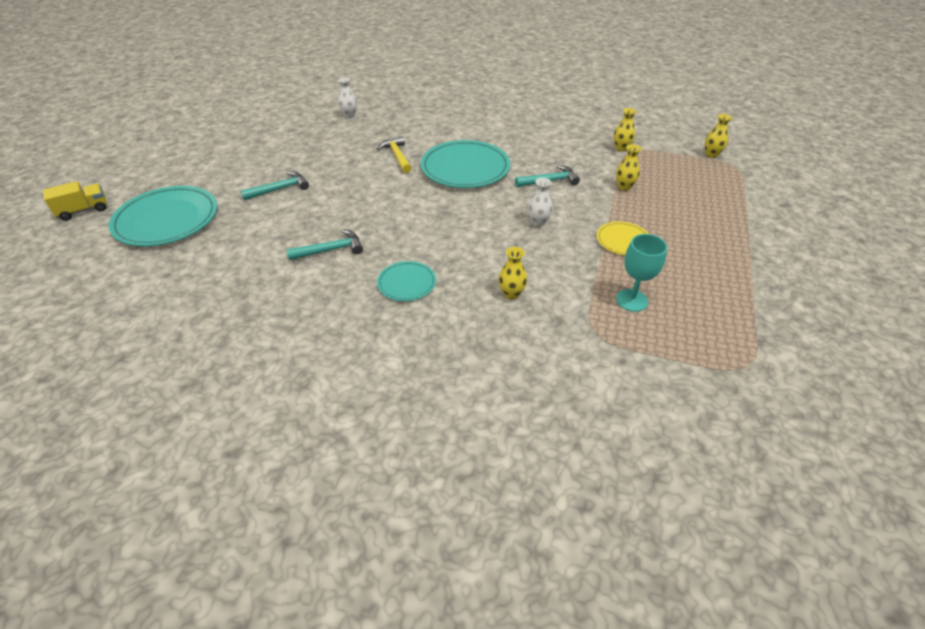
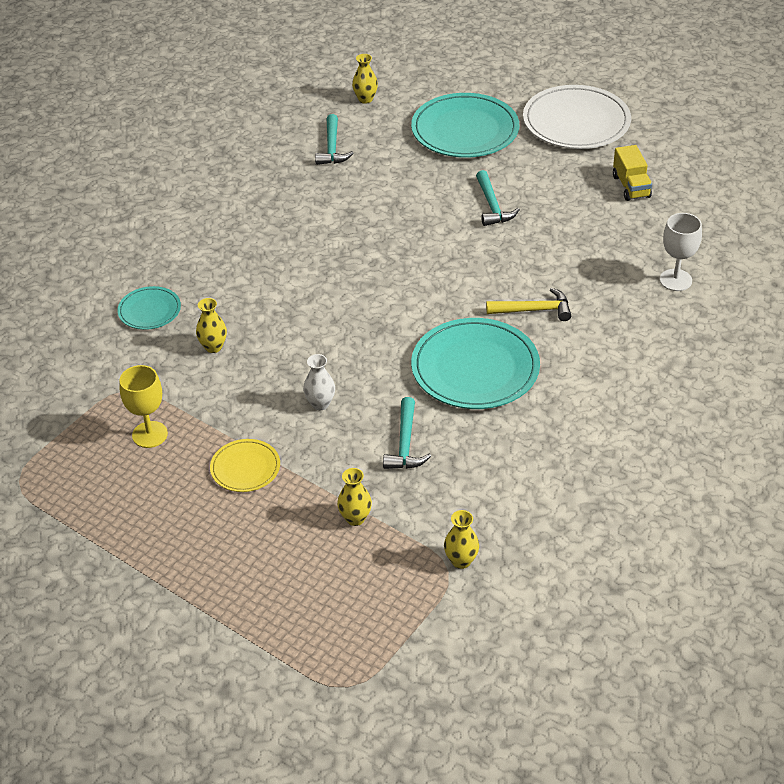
camera: 110 degrees right, 0 degrees up
(83, 210) = (508, 80): yellow truck -> yellow truck (631, 186)
(161, 169) = (576, 122): none -> white plate
(331, 250) = (354, 234): turquoise hammer -> turquoise hammer (332, 148)
(349, 115) = (675, 280): white vase -> white goblet
(406, 283) = (272, 278): turquoise plate -> turquoise plate (149, 311)
(631, 300) = (150, 434): turquoise goblet -> yellow goblet
(711, 154) = (394, 674): yellow vase -> yellow vase (365, 99)

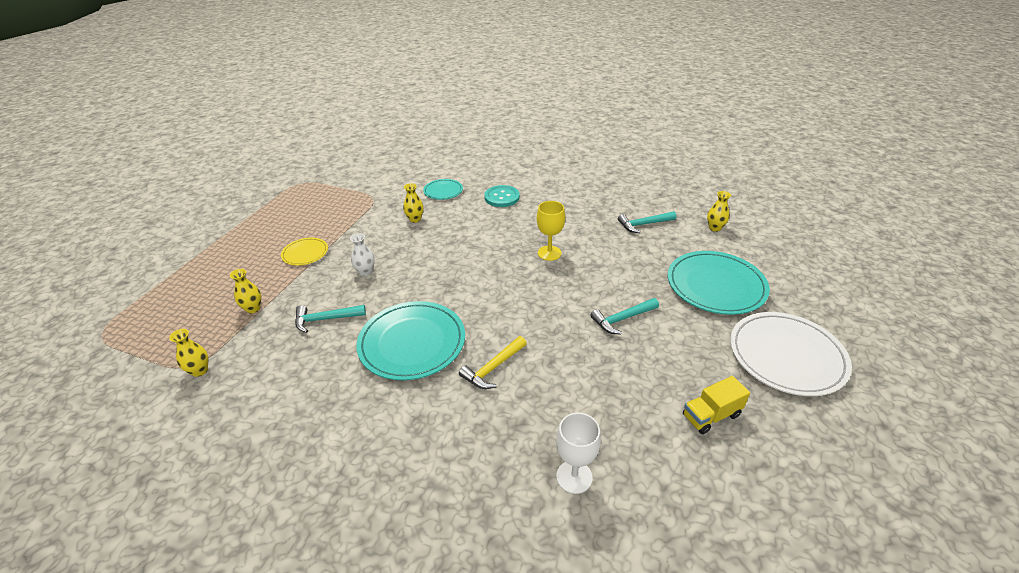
camera: 75 degrees right, 5 degrees down
(150, 434) = (335, 214): yellow goblet -> yellow goblet (549, 253)
(201, 254) = (502, 197): none -> turquoise button
(534, 310) = (493, 368): yellow hammer -> yellow hammer turned 60 degrees clockwise

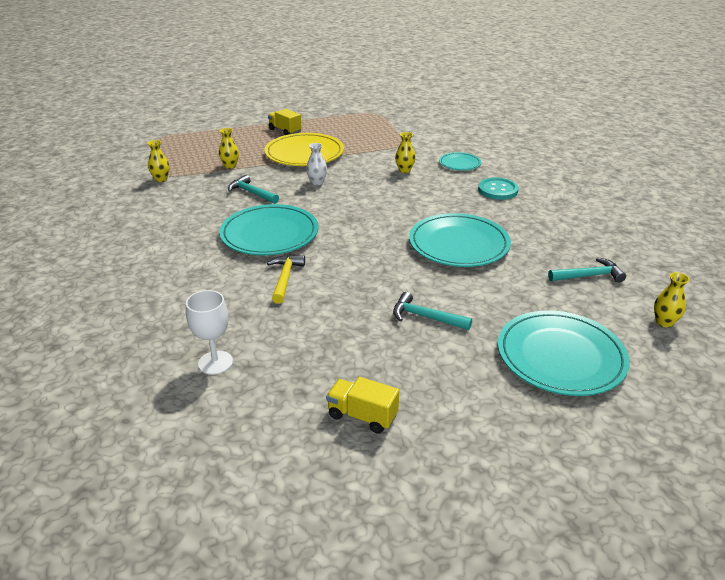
camera: 50 degrees right, 5 degrees down
(244, 243) = (285, 131): none -> yellow truck
(305, 253) = (304, 153): yellow plate -> yellow plate, size x1.94
(493, 368) = (285, 278): yellow hammer -> yellow hammer turned 90 degrees clockwise
(549, 253) = (459, 244): yellow goblet -> turquoise plate
(644, 224) = (589, 276): turquoise hammer -> turquoise hammer turned 135 degrees clockwise
(786, 356) = (514, 444): white plate -> none

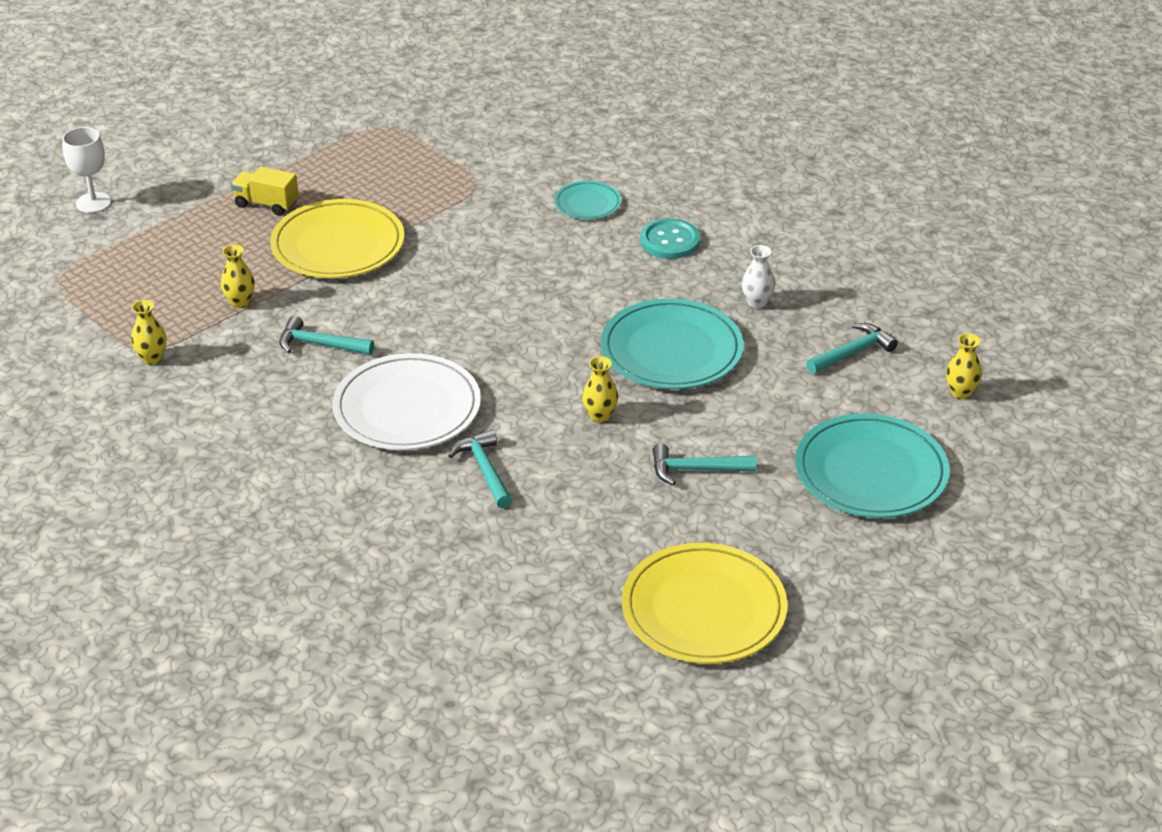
camera: 25 degrees left, 5 degrees up
(215, 362) = (493, 606): white goblet -> white goblet (93, 203)
(269, 234) = (407, 408): turquoise plate -> white plate
(285, 278) = (484, 470): yellow hammer -> turquoise hammer
(317, 182) = (402, 297): white vase -> white vase (757, 302)
(362, 416) = (704, 609): yellow truck -> yellow plate
(404, 170) = (516, 238): yellow vase -> yellow vase (600, 416)

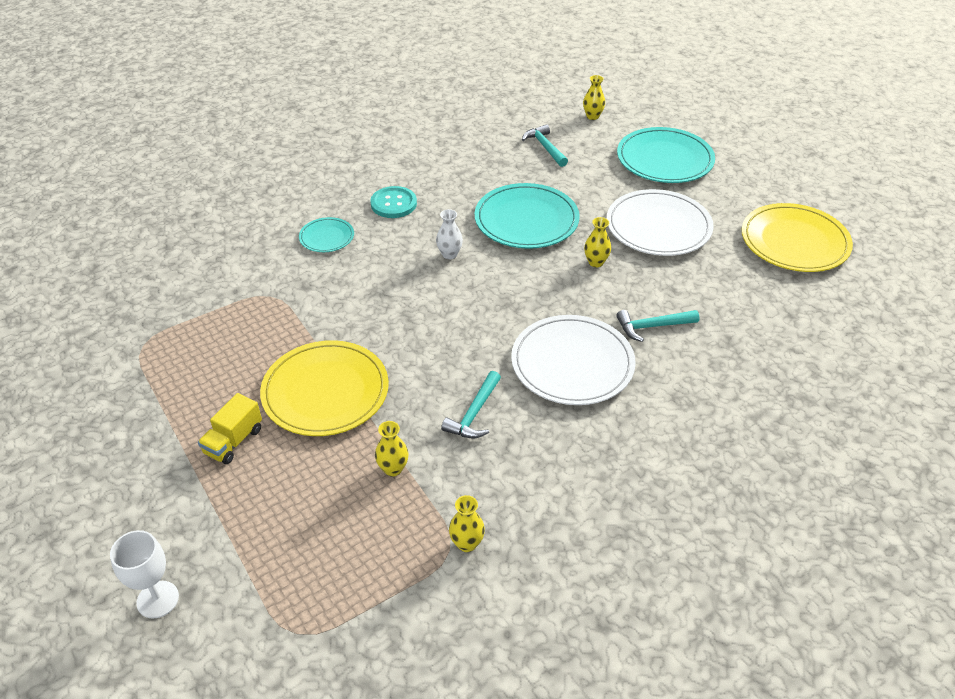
camera: 80 degrees left, 5 degrees up
(695, 470) = (658, 227): turquoise hammer -> white plate
(757, 302) = (481, 176): white vase -> white vase (449, 254)

